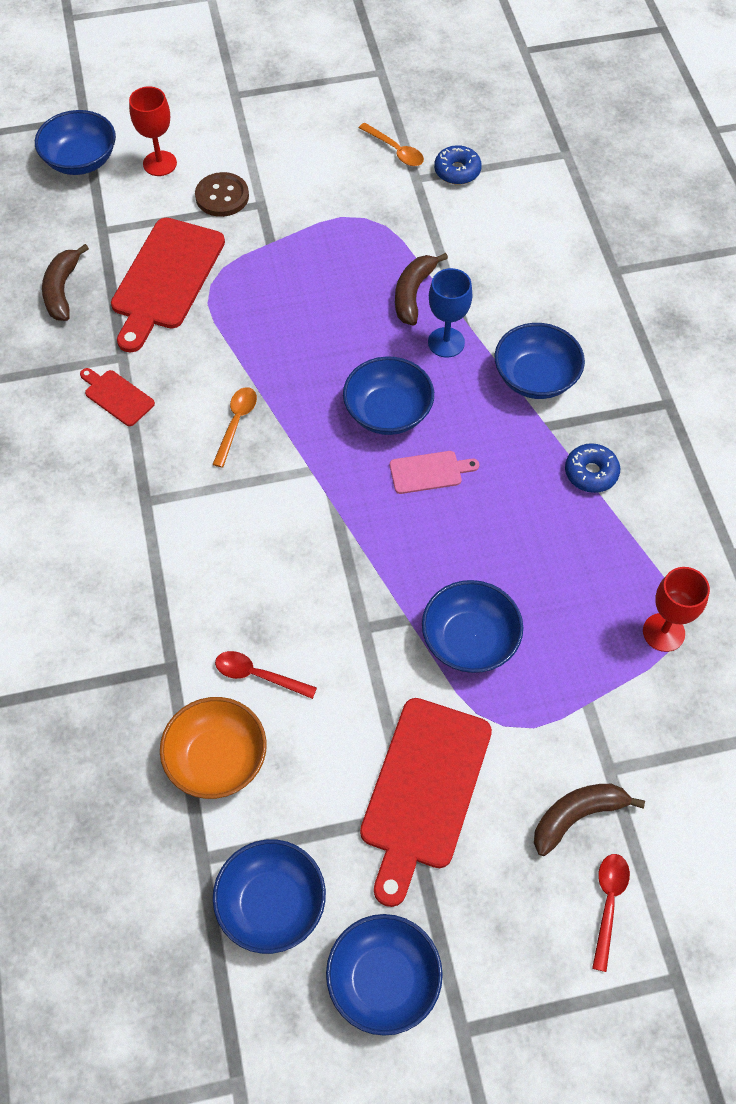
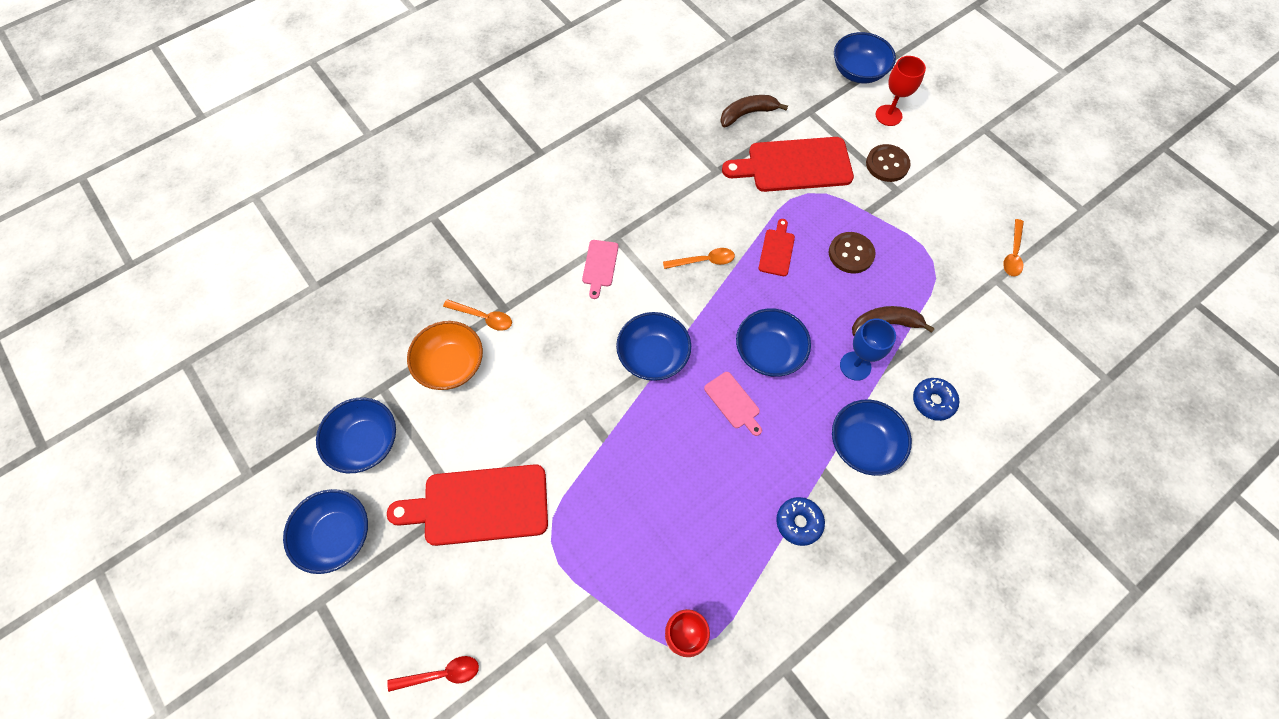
camera: 65 degrees right, 5 degrees up
(117, 396) = (684, 183): red cutting board -> red cutting board (777, 250)
(170, 696) = (483, 317): none -> orange spoon
(175, 534) = (600, 265): none -> pink cutting board
(258, 675) = (520, 362): red spoon -> none
(312, 282) = (851, 253): none -> brown button
(457, 171) = (1025, 305): blue donut -> blue donut (933, 401)
(469, 640) = (608, 489): blue bowl -> blue bowl (653, 356)
(577, 816) = (501, 624): brown banana -> none

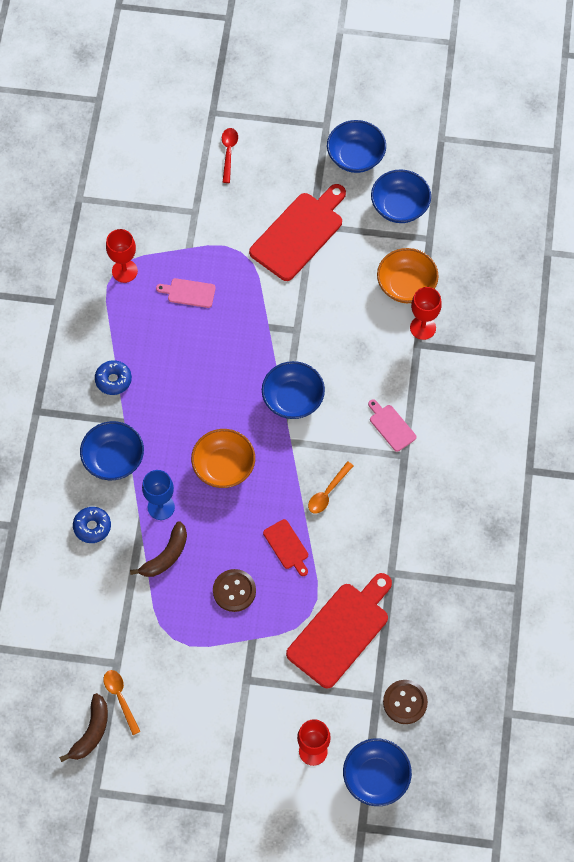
camera: 135 degrees right, 0 degrees up
(441, 674) = (228, 153): red spoon -> red spoon turned 150 degrees clockwise
(483, 317) = (423, 328): orange spoon -> red goblet
(733, 402) = (215, 415): pink cutting board -> pink cutting board (189, 293)
(747, 114) = (420, 647): brown banana -> brown banana (91, 732)
(769, 352) = (224, 466): blue bowl -> orange bowl
(887, 164) = (274, 698): brown button -> brown button (405, 702)

